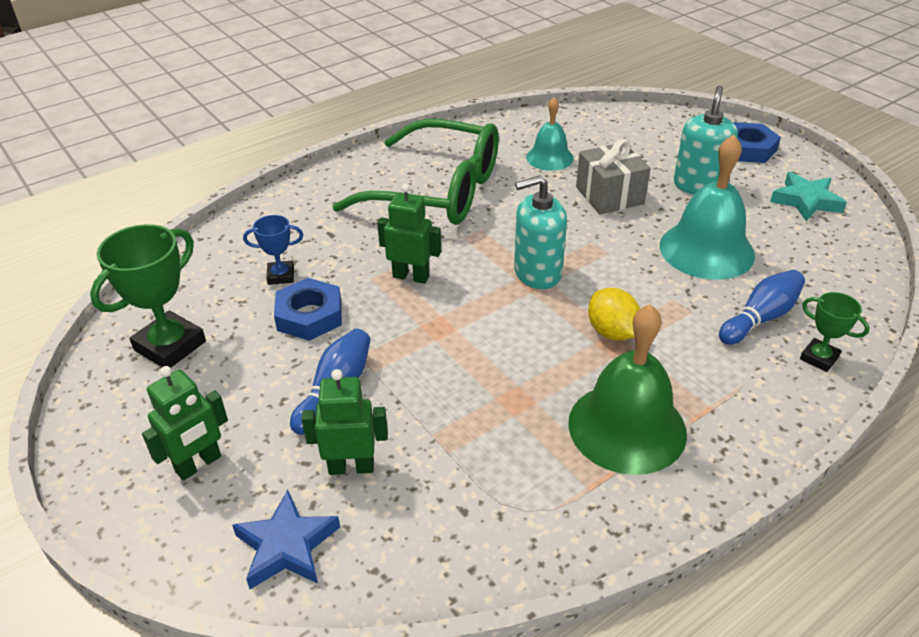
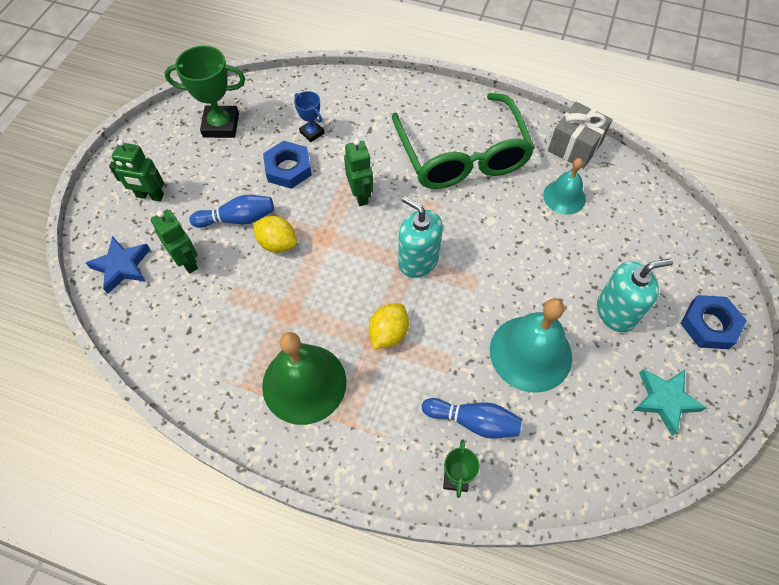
camera: 55 degrees right, 20 degrees up
(409, 369) = (277, 243): none -> yellow lemon
(609, 195) = (547, 259): grey gift -> grey gift (575, 146)

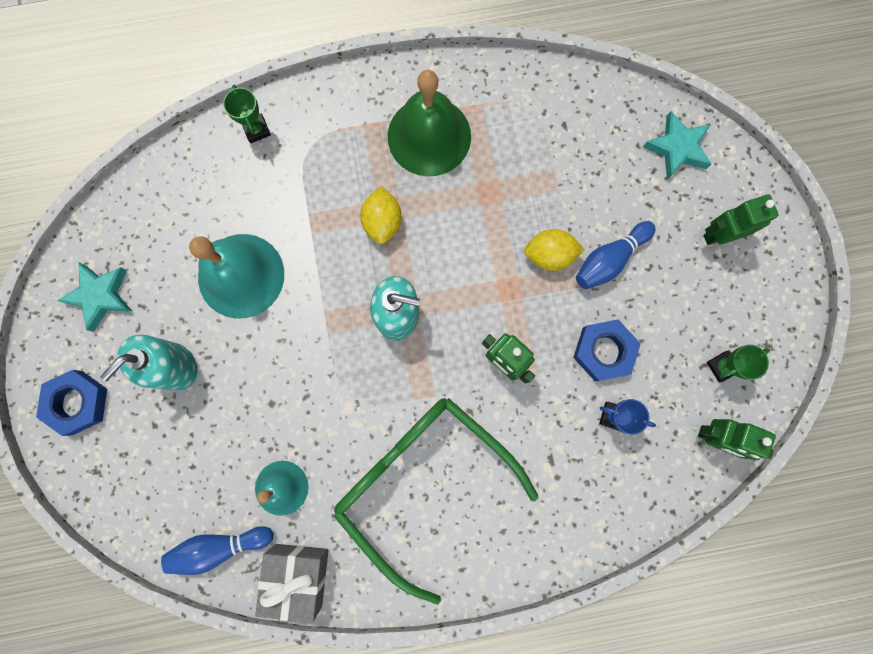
camera: 150 degrees right, 20 degrees up
(122, 266) = (677, 148): blue star -> turquoise star
(187, 261) = (621, 187): green robot -> green robot (714, 437)
(221, 125) = (722, 366): green trophy -> green trophy, size x0.55
(473, 421) = (264, 183): blue bowling pin -> blue bowling pin (219, 546)

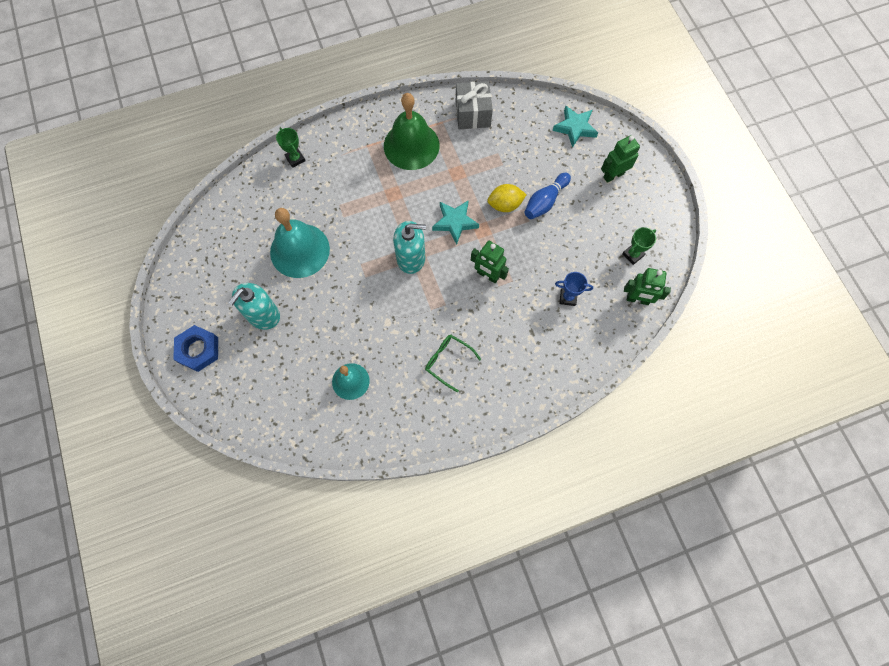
camera: 10 degrees left, 10 degrees down
(100, 296) = (204, 278): turquoise star -> turquoise star (455, 222)
(219, 546) = (313, 427): blue bowling pin -> none
(298, 575) = (372, 436): grey gift -> grey gift (472, 114)
(382, 222) = (390, 202): yellow lemon -> none
(423, 483) = (448, 361): green glasses -> green glasses, size x0.41
(604, 351) = (553, 258): blue nut -> none

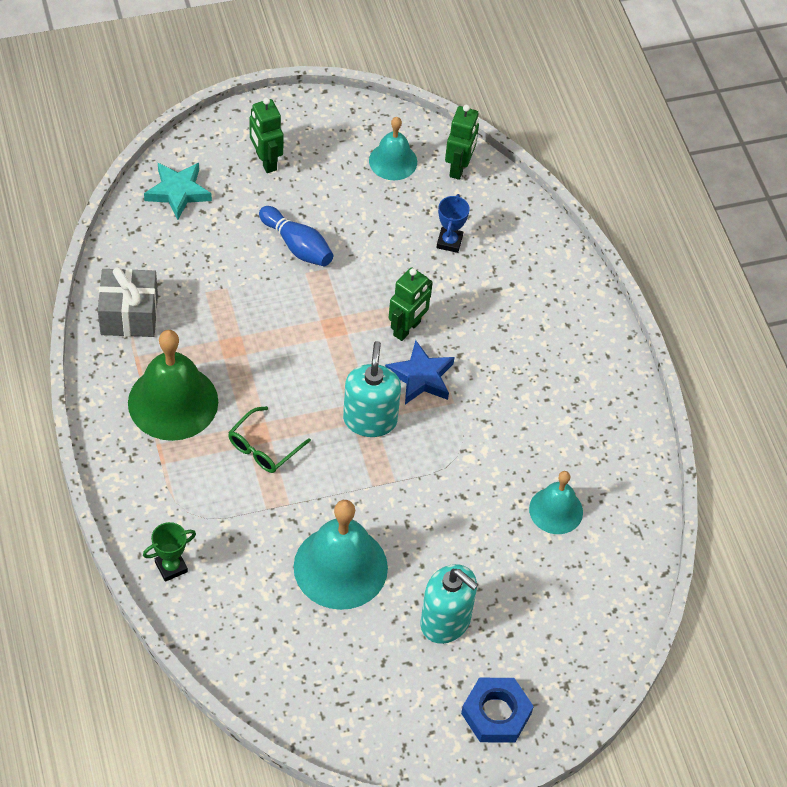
camera: 90 degrees left, 15 degrees down
(448, 361) = (533, 390): green glasses -> green glasses (263, 448)
(449, 287) = (421, 377): none -> blue star
(455, 222) = (317, 358): turquoise star -> none
(505, 205) = (296, 294): yellow lemon -> none
(633, 255) = (393, 161): green trophy -> turquoise bell

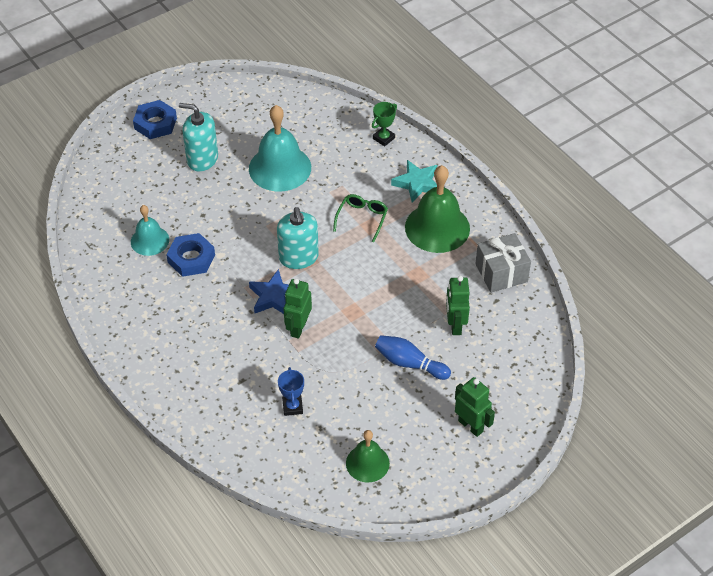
camera: 165 degrees right, 5 degrees down
(178, 192) = (523, 375): turquoise star -> turquoise star (417, 183)
(393, 161) = (367, 463): turquoise bell -> green bell
(459, 167) = (309, 477): green robot -> green robot (455, 325)
(508, 465) = (191, 258): none -> blue nut

